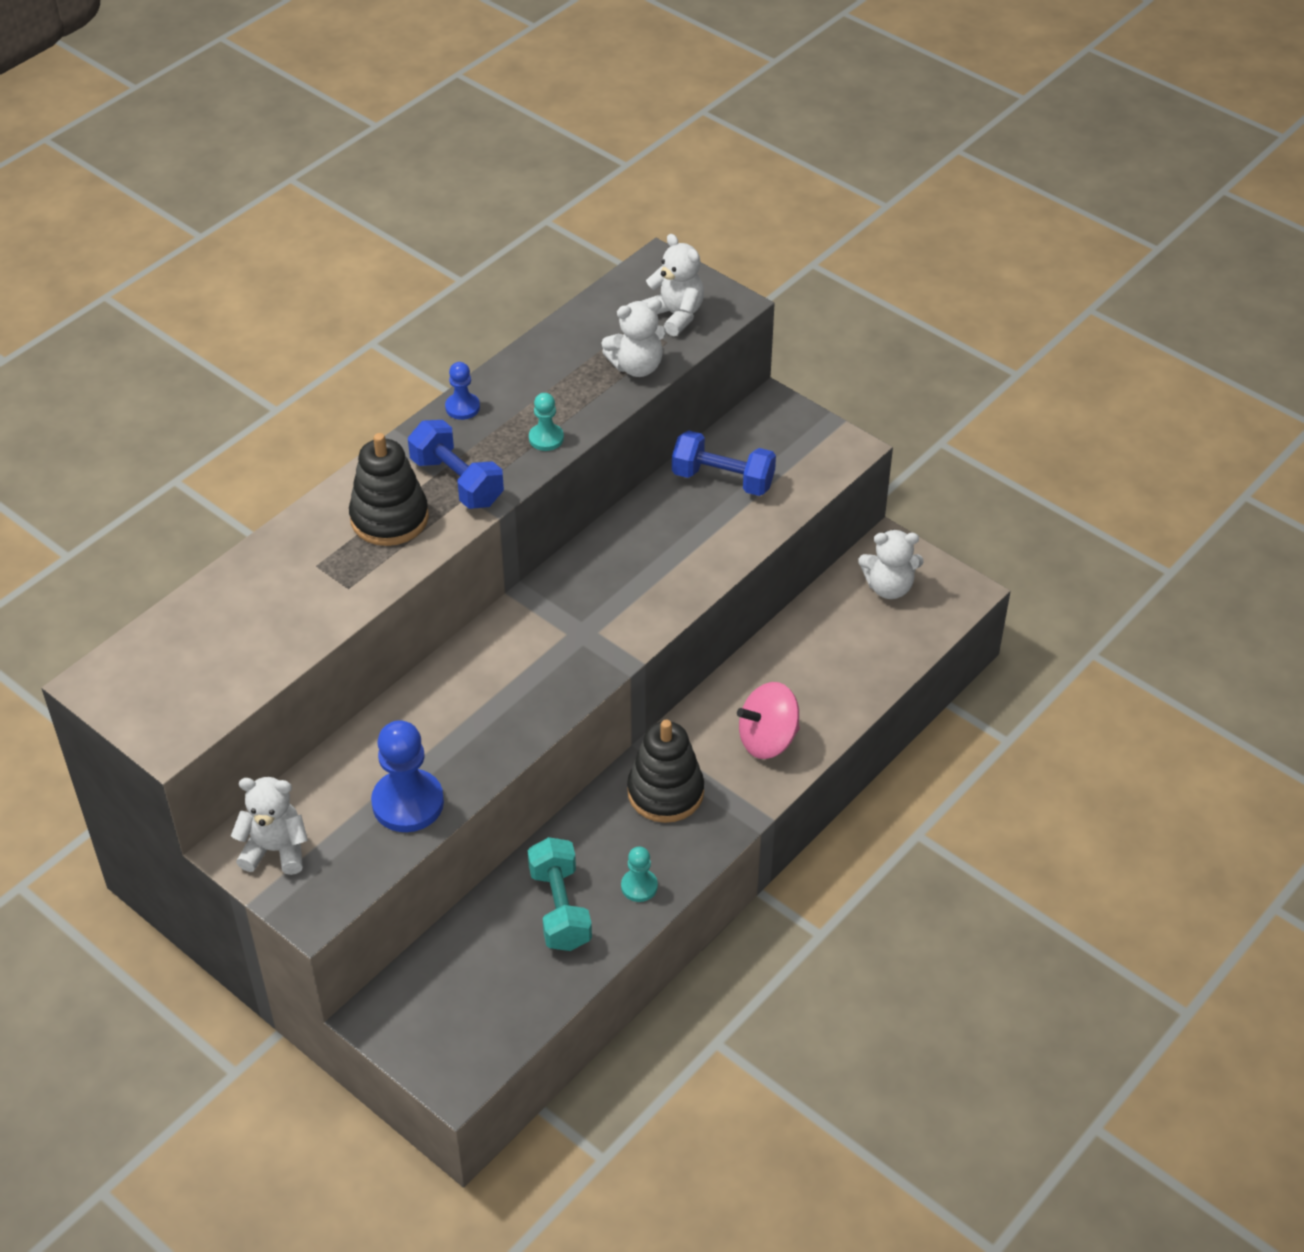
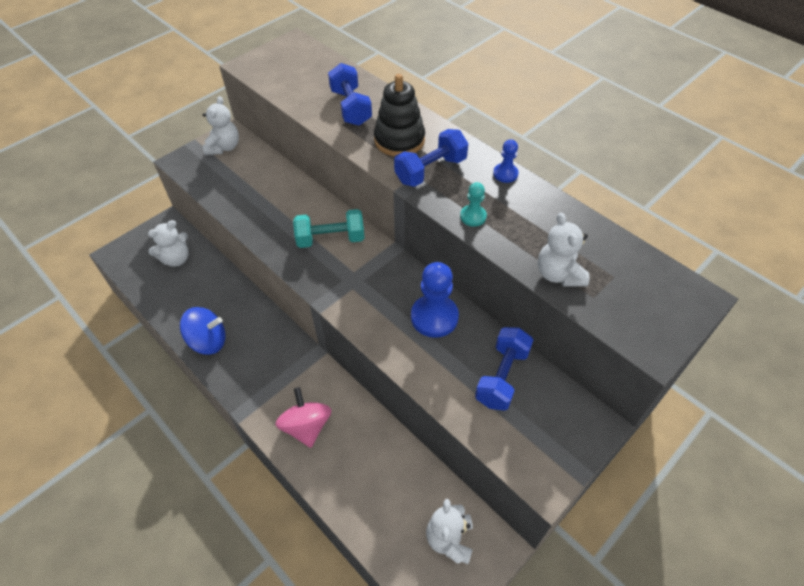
camera: 95 degrees right, 5 degrees up
(305, 581) = (351, 107): none -> blue dumbbell
(408, 803) = (238, 196): blue pawn -> blue pawn (434, 317)
(560, 908) = (205, 301): turquoise dumbbell -> turquoise dumbbell (330, 239)
(639, 886) = (208, 341): turquoise pawn -> blue spinning top
(665, 792) = (275, 360): black stacking toy -> none
(675, 315) = (629, 305): white teddy bear -> white teddy bear (176, 259)

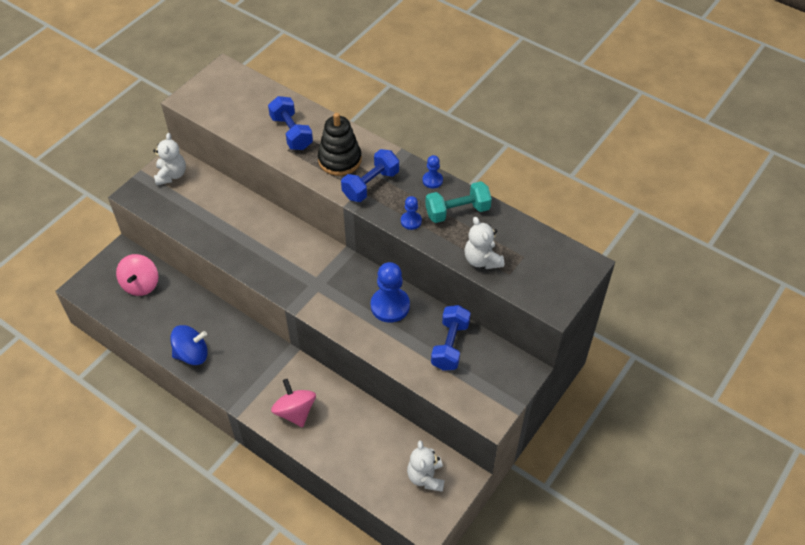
camera: 10 degrees left, 0 degrees up
(176, 259) = (141, 284): white teddy bear -> pink spinning top
(330, 239) = (290, 250): turquoise dumbbell -> turquoise dumbbell (457, 211)
(473, 216) = (411, 221): turquoise pawn -> blue pawn

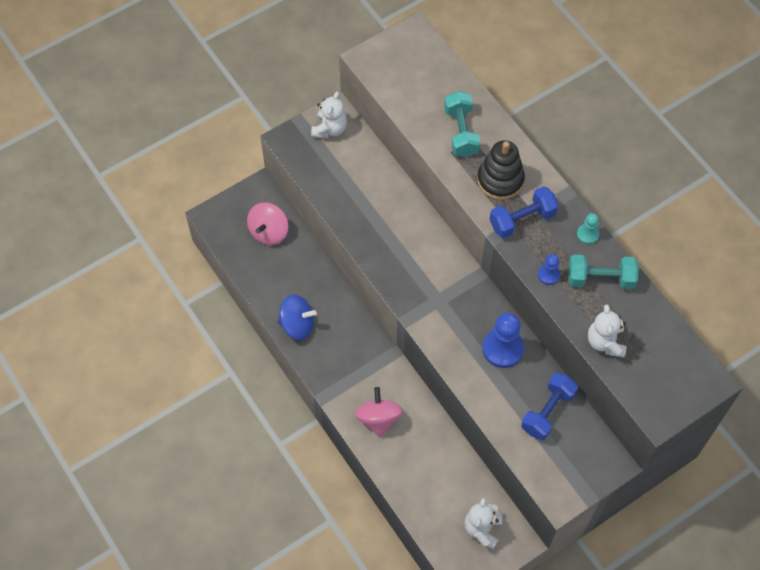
camera: 20 degrees right, 10 degrees up
(291, 133) = (461, 132): blue dumbbell -> turquoise dumbbell
(432, 180) = (587, 234): blue pawn -> turquoise pawn

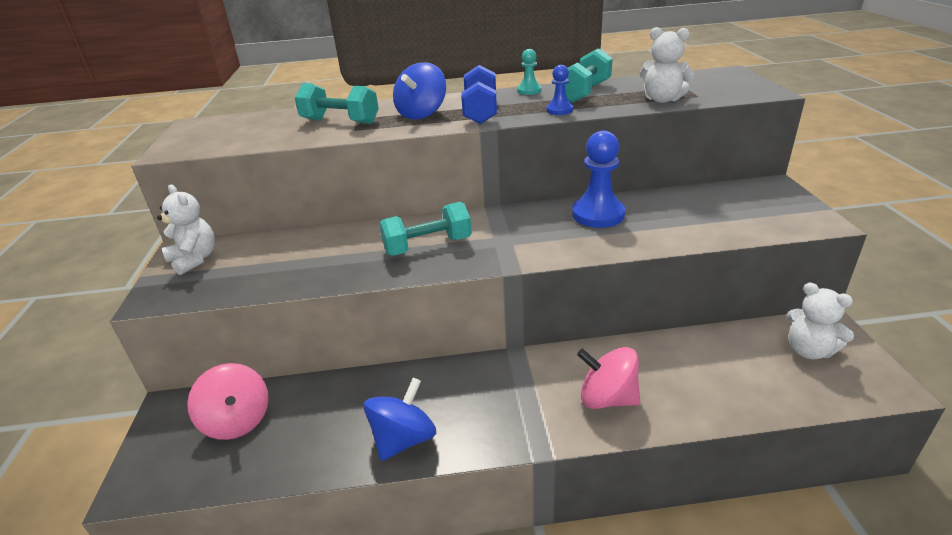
camera: 60 degrees left, 30 degrees down
(409, 257) = (428, 246): none -> turquoise dumbbell
(500, 180) = (422, 114): black stacking toy -> blue spinning top
(547, 411) = (695, 206): blue dumbbell -> none

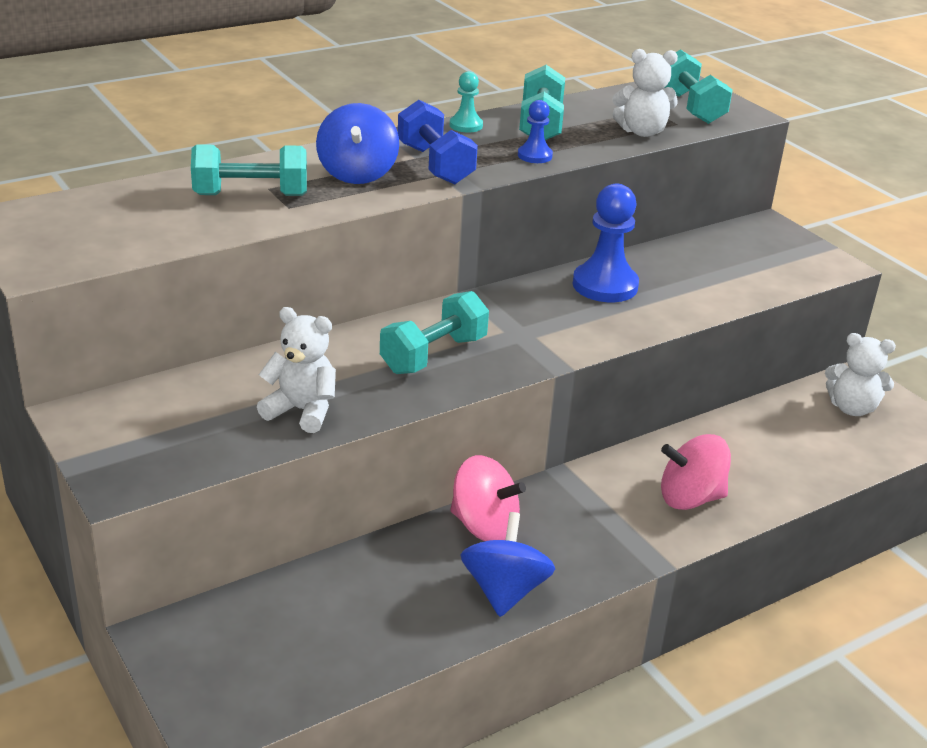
camera: 30 degrees left, 0 degrees up
(194, 259) = (117, 424): white teddy bear -> white teddy bear (302, 411)
(237, 420) = (278, 625): pink spinning top -> pink spinning top (484, 526)
(719, 86) = (690, 107): none -> turquoise dumbbell

